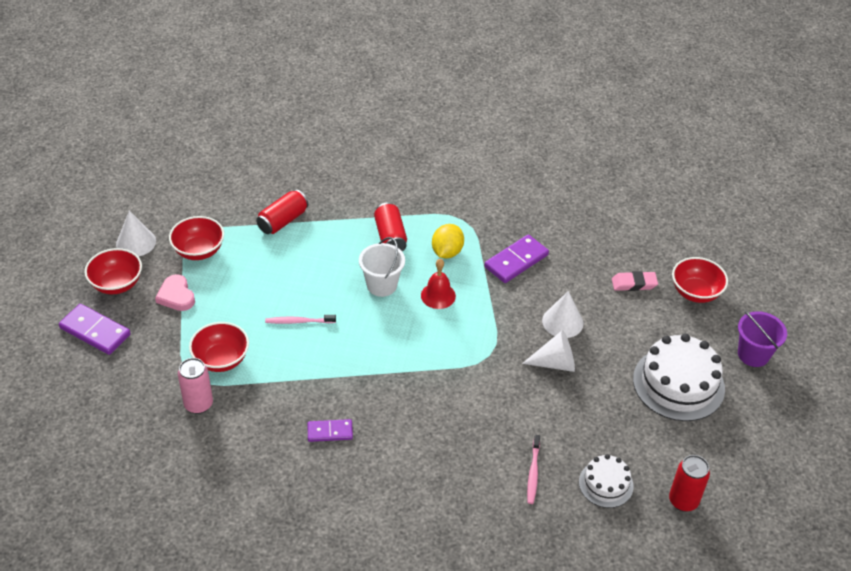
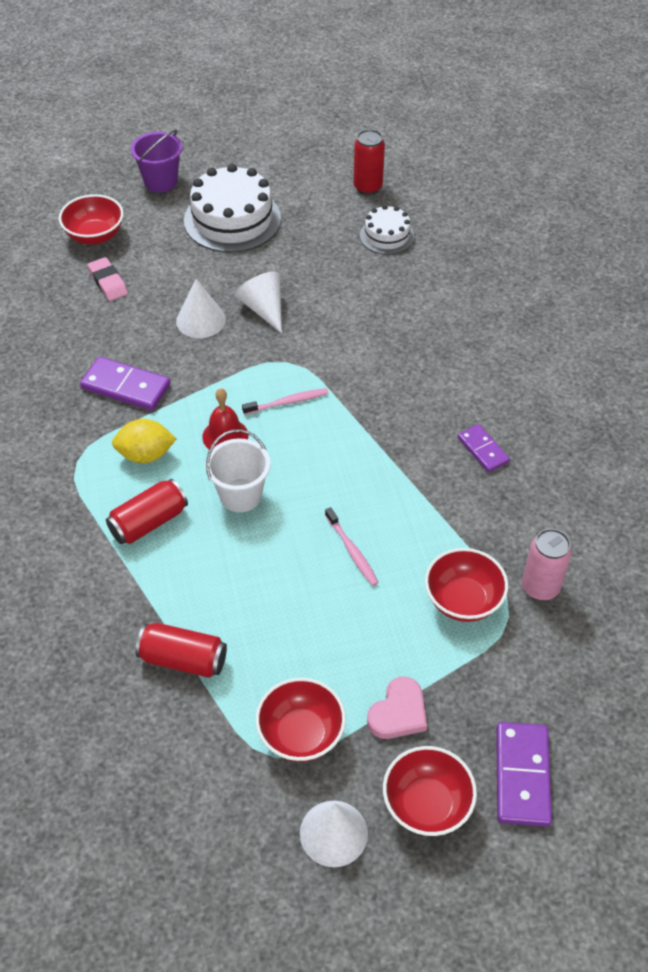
camera: 115 degrees left, 5 degrees up
(533, 473) = (412, 284): pink toothbrush -> pink toothbrush (287, 402)

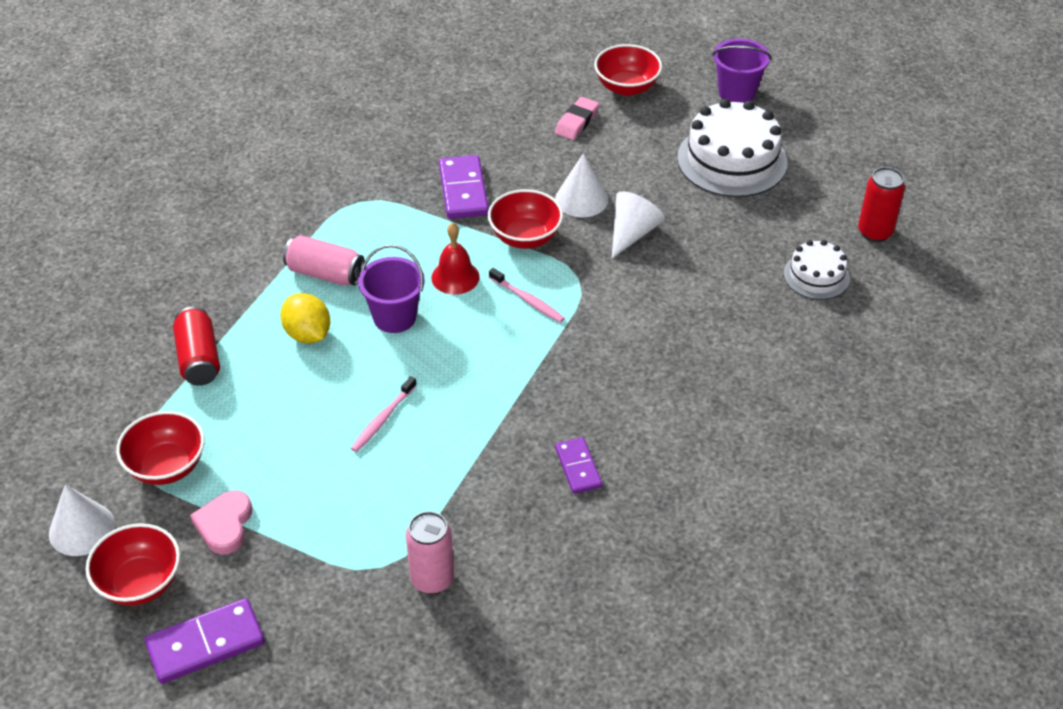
camera: 60 degrees right, 5 degrees down
(146, 455) = (396, 238): yellow lemon -> yellow lemon (308, 334)
(149, 522) = (325, 274): red can -> pink can
(240, 495) = (394, 317): white bucket -> purple bucket
(398, 712) = (224, 525): pink heart -> pink heart turned 90 degrees clockwise
(463, 600) = (378, 524): red bowl -> red bowl (525, 237)
(482, 450) = (578, 467): purple domino -> purple domino turned 45 degrees counterclockwise

